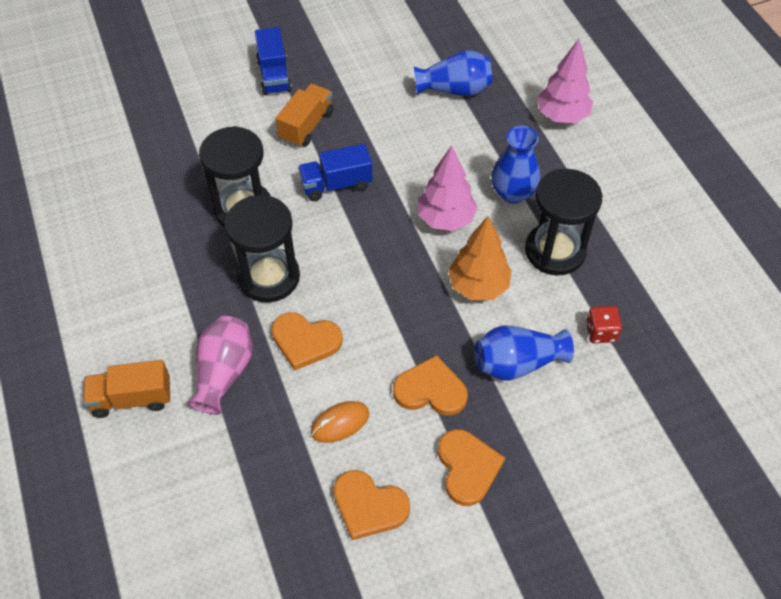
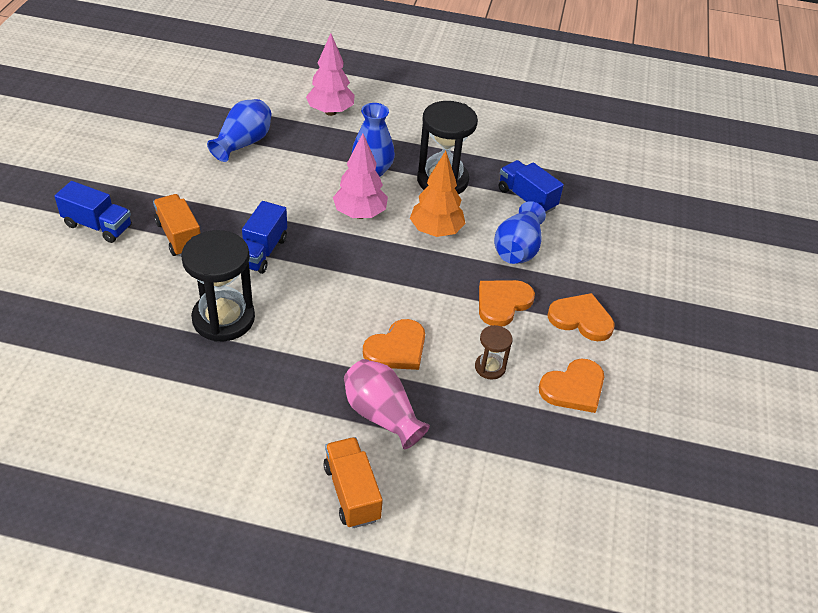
camera: 60 degrees left, 10 degrees down
(132, 398) = (352, 492): orange truck -> orange truck turned 135 degrees clockwise
(269, 277) = (312, 338): black hourglass -> none
(340, 423) = (490, 367): orange mouse -> brown hourglass
(600, 332) = (526, 198): red dice -> blue truck

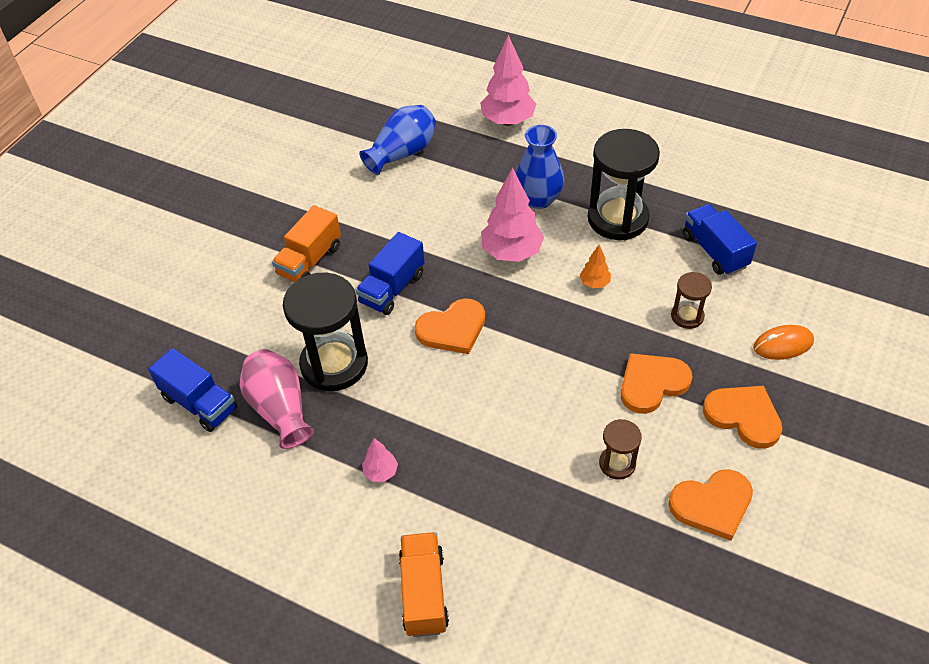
camera: 20 degrees right, 5 degrees up
(98, 226) = (230, 240): blue truck -> blue truck (199, 403)
(179, 236) = (310, 260): orange truck -> orange truck turned 135 degrees counterclockwise
(288, 401) = (381, 472): none -> pink tree
(381, 415) = (478, 504): pink vase -> pink vase (280, 409)
(397, 348) = (514, 425): orange heart -> orange heart (452, 329)
(436, 231) = (594, 283): orange tree -> orange tree, size x0.49
(517, 249) = (687, 316): blue vase -> brown hourglass
(597, 262) = (783, 344): none -> orange mouse

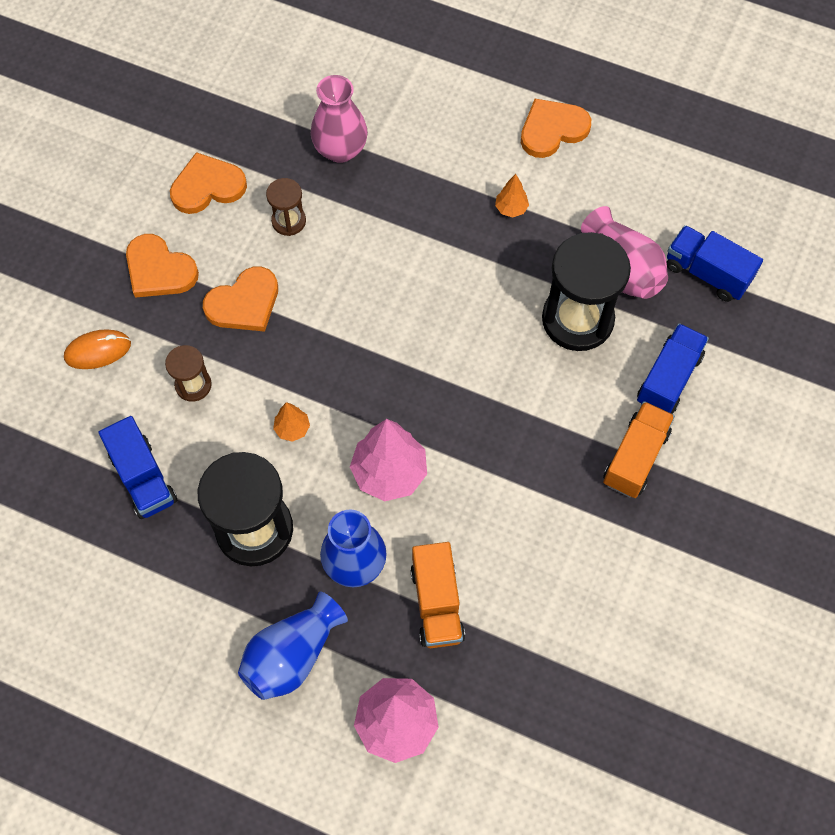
camera: 175 degrees right, 15 degrees up
(381, 472) = (511, 209): pink tree -> orange tree
(392, 288) = (528, 418): blue truck -> blue truck (668, 379)
(402, 153) = (546, 651): blue vase -> blue vase (292, 655)
(424, 593) = (460, 112): orange truck -> orange truck (437, 603)
(452, 329) = (454, 364): orange heart -> orange heart (552, 130)
(566, 546) = (340, 149): none -> pink vase

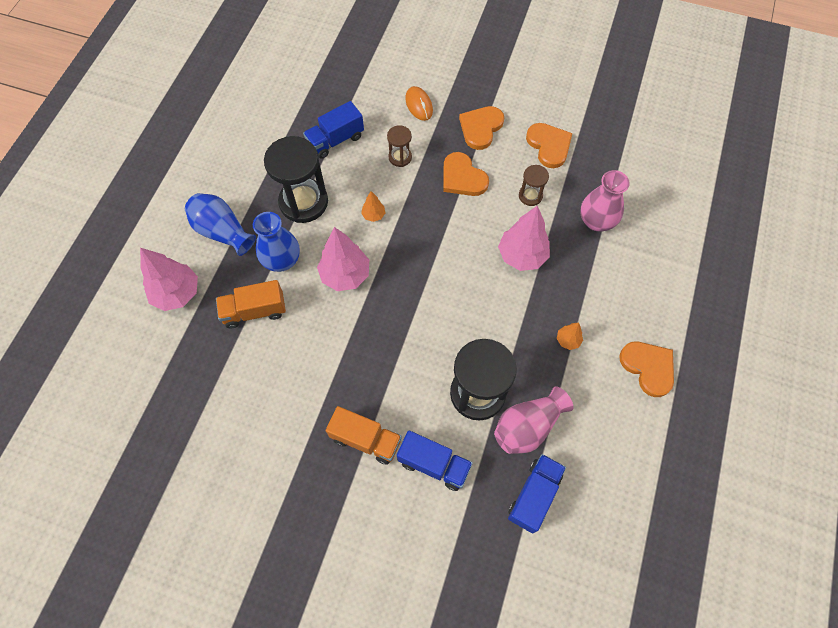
camera: 85 degrees right, 0 degrees up
(383, 244) = (522, 256): none -> pink tree

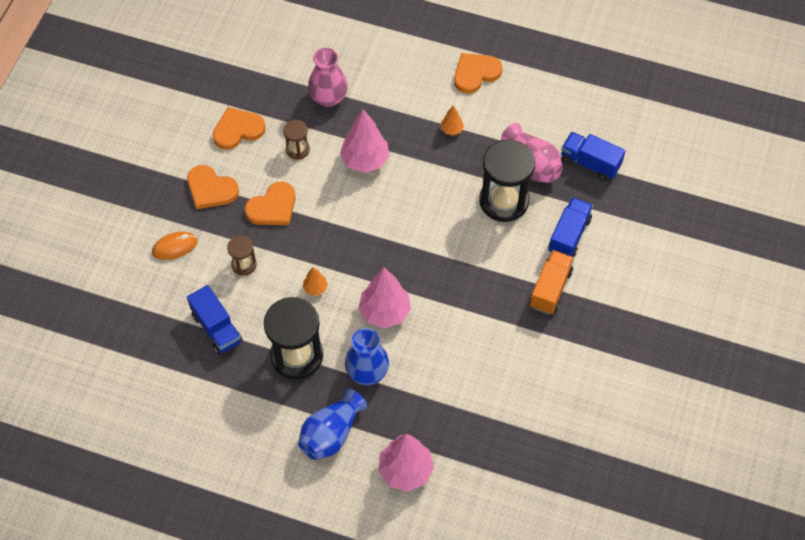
camera: 90 degrees left, 5 degrees down
(254, 311) = (425, 393): orange truck -> none

